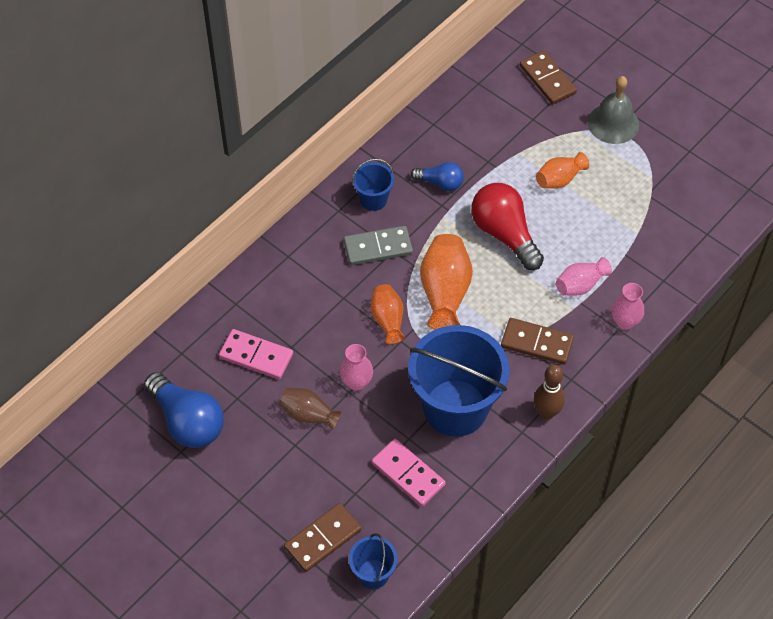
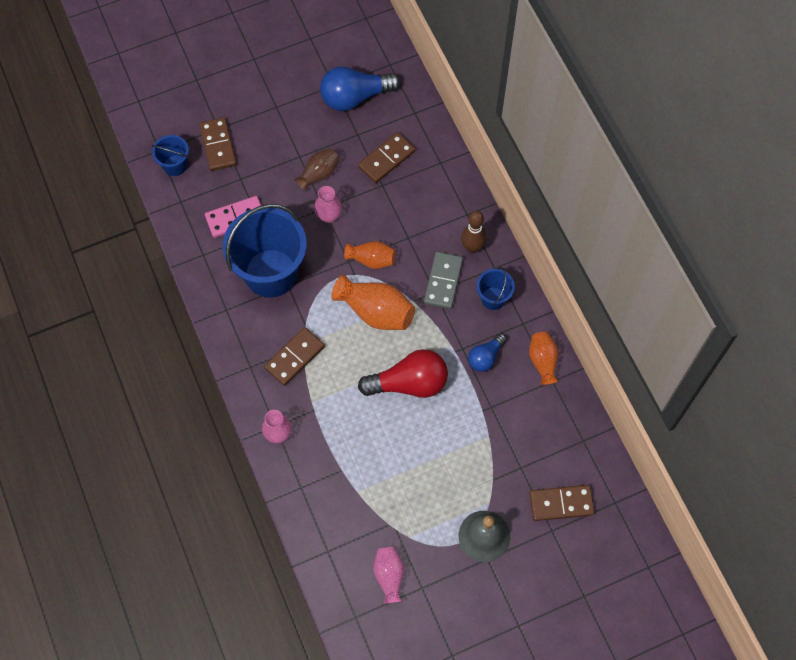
camera: 115 degrees right, 10 degrees up
(256, 356) = (386, 159): pink domino -> brown domino
(546, 413) = (231, 334): brown bowling pin -> brown bowling pin (472, 248)
(559, 179) = (444, 456): orange vase -> orange vase (542, 361)
(580, 285) = (330, 417): pink vase -> pink vase (389, 576)

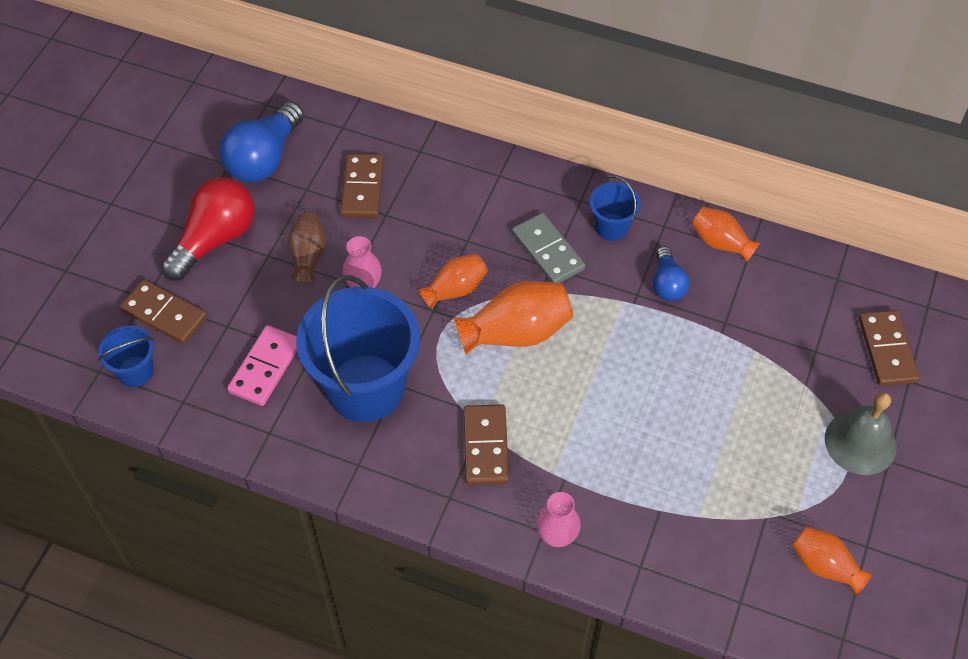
camera: 45 degrees left, 10 degrees down
(389, 576) = (825, 566): pink vase -> orange vase
(409, 383) = (626, 369): red light bulb -> red light bulb (215, 239)
(472, 248) = (539, 200): brown bowling pin -> none
(561, 503) = (887, 350): brown domino -> brown domino turned 45 degrees counterclockwise

